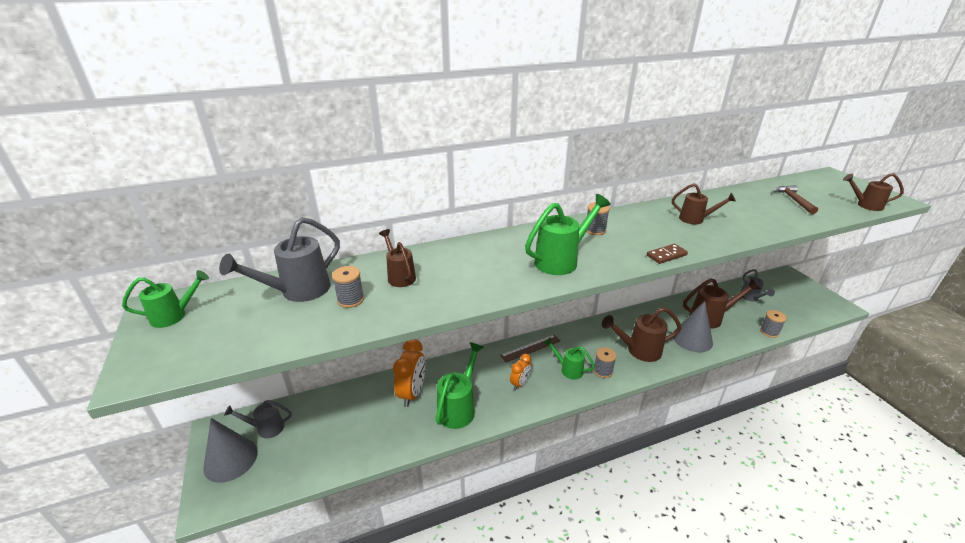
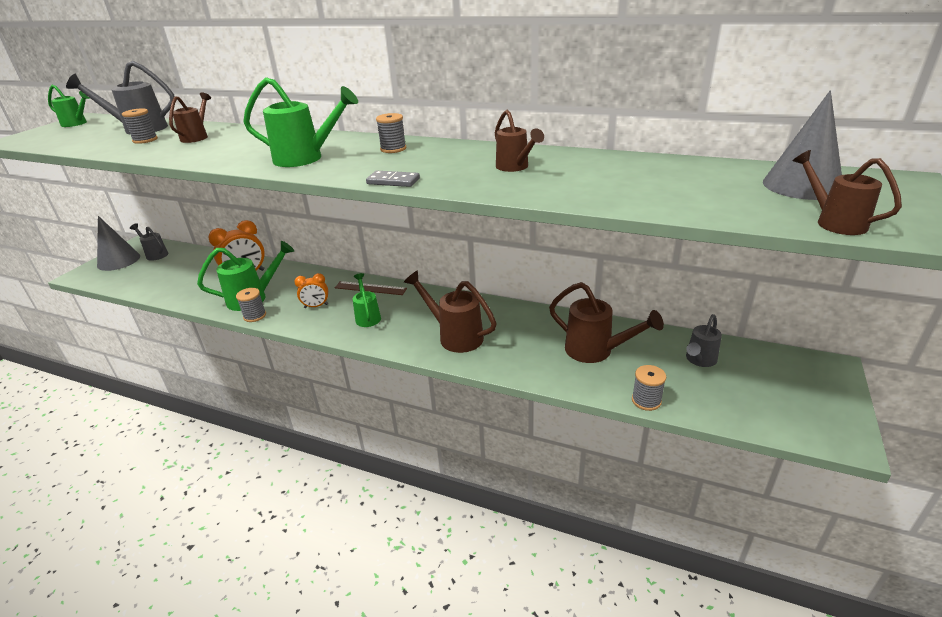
camera: 45 degrees right, 0 degrees up
(603, 371) = (391, 333): grey spool -> grey spool (255, 316)
(666, 255) = (393, 181): brown domino -> grey domino
(692, 339) = (531, 356): grey cone -> grey cone (802, 185)
(793, 200) = (715, 186): brown hammer -> none

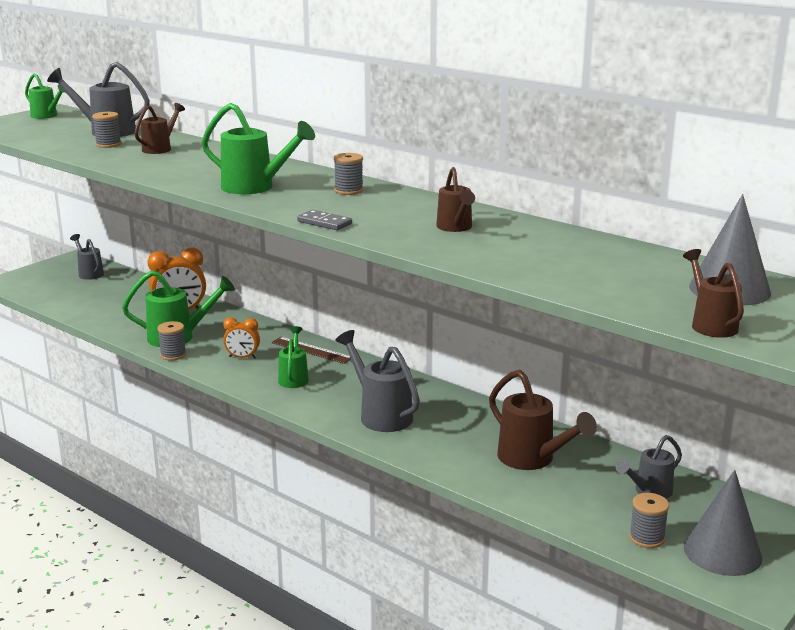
camera: 15 degrees right, 10 degrees down
(118, 261) = (49, 273): grey cone -> grey cone (722, 552)
(455, 336) = (380, 414): brown watering can -> grey watering can
(646, 400) = (555, 514): grey spool -> grey spool (646, 538)

